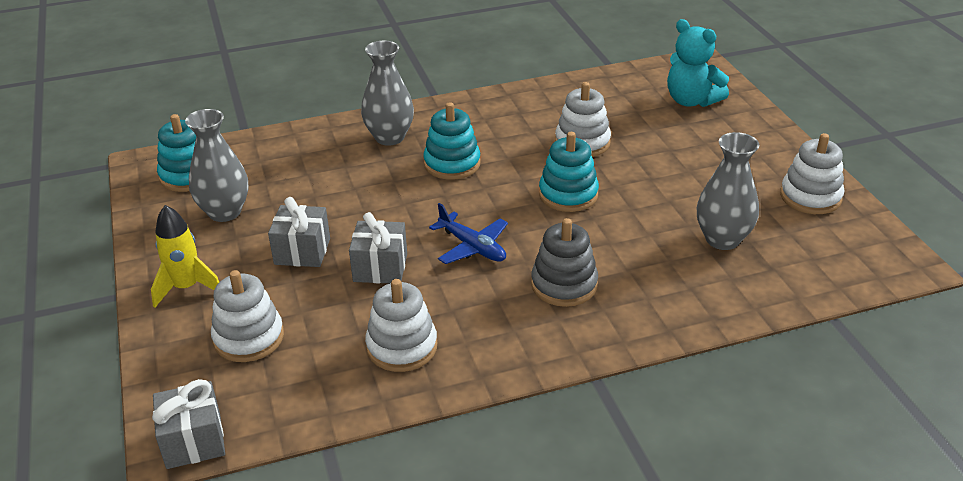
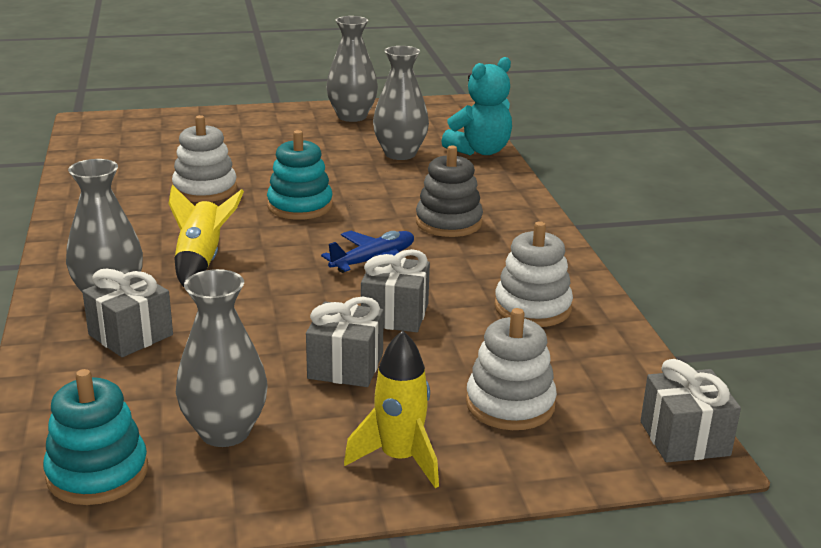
camera: 85 degrees left, 10 degrees down
(340, 156) = (130, 335): none -> grey gift
(452, 164) = (201, 261): turquoise stacking toy -> yellow rocket
(691, 101) = (161, 134): turquoise teddy bear -> turquoise teddy bear (480, 151)
(810, 197) = (352, 116): white stacking toy -> grey vase

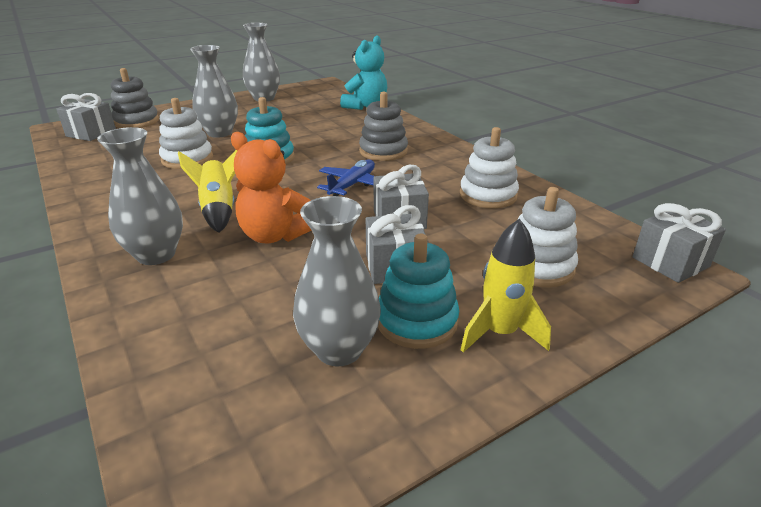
camera: 20 degrees left, 5 degrees up
(97, 473) = (245, 429): turquoise stacking toy -> turquoise stacking toy (416, 321)
(130, 335) = (195, 282): grey gift -> grey gift (91, 133)
(176, 127) = (136, 121): none -> grey stacking toy
(242, 303) = (275, 235): none -> orange teddy bear
(400, 154) = (315, 115): grey vase -> grey vase (219, 133)

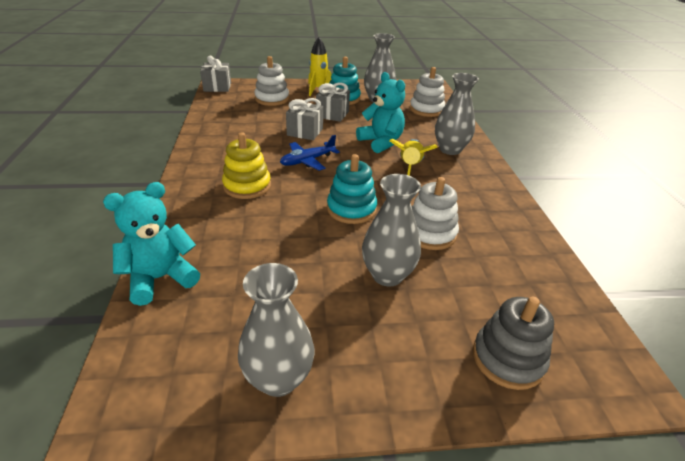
camera: 155 degrees left, 5 degrees up
(91, 133) = (567, 340): grey gift -> none
(275, 235) = (381, 142): orange teddy bear -> turquoise teddy bear
(383, 151) = (247, 186): grey stacking toy -> yellow stacking toy
(488, 195) = (235, 130): white stacking toy -> white stacking toy (426, 109)

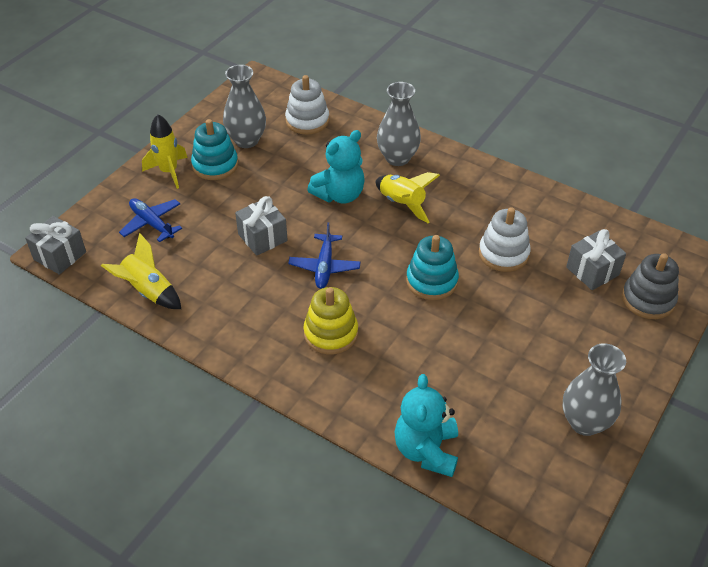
camera: 50 degrees left, 10 degrees up
(217, 116) = (148, 291): none -> yellow rocket
(272, 99) = (152, 223): white stacking toy -> blue plane
(332, 114) = (244, 195): grey gift -> grey gift (592, 271)
(381, 142) = (339, 195): turquoise teddy bear -> turquoise teddy bear turned 135 degrees clockwise
(387, 275) = (531, 309): grey vase -> none

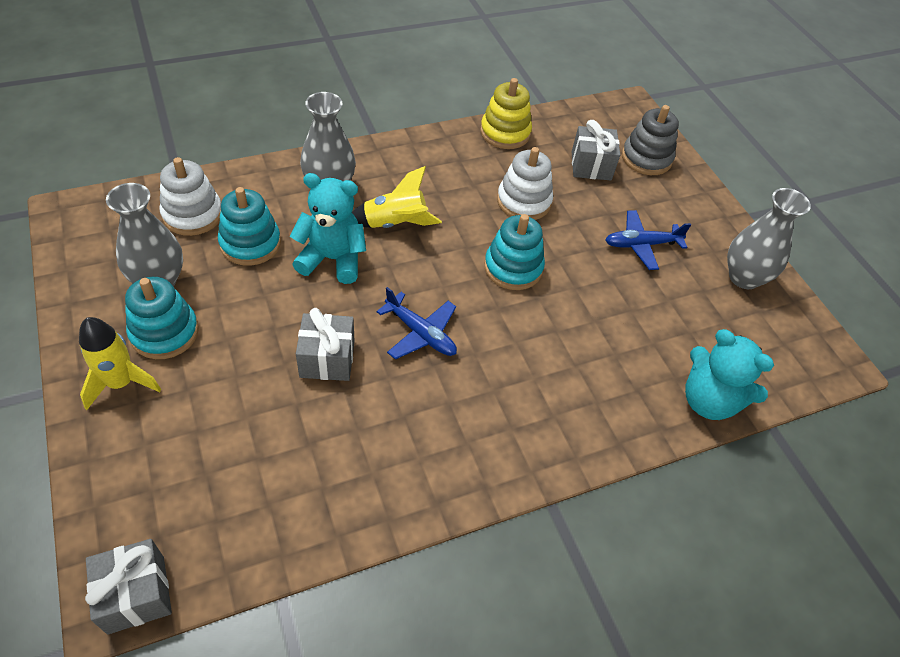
camera: 60 degrees left, 5 degrees up
(148, 291) = (302, 521): yellow rocket -> none
(152, 223) = (191, 452): blue plane -> blue plane (641, 245)
(312, 155) = (250, 243): none -> turquoise stacking toy
(331, 333) = (514, 384): yellow stacking toy -> yellow stacking toy (505, 133)
(339, 195) = (332, 259): turquoise teddy bear -> turquoise teddy bear turned 75 degrees counterclockwise

